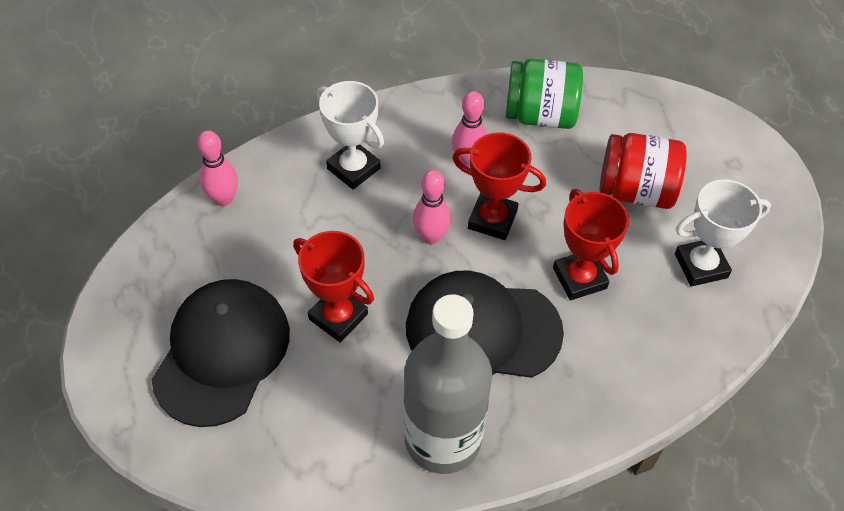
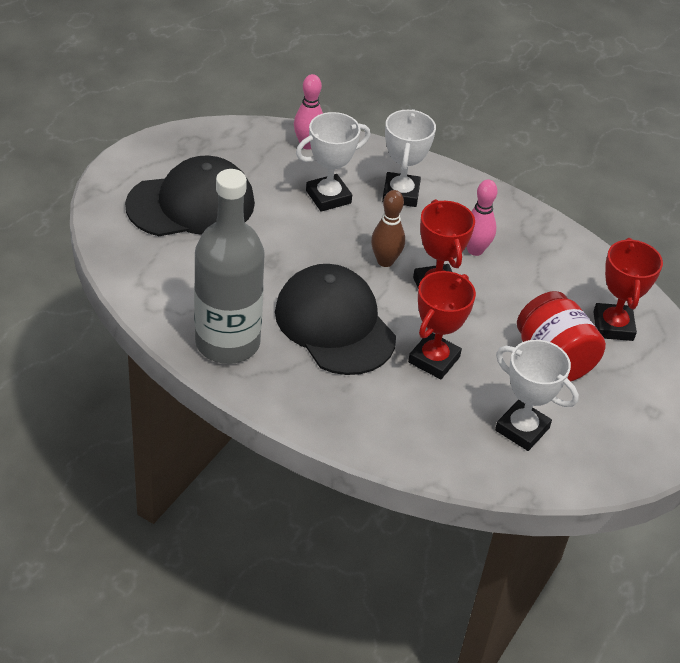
camera: 50 degrees right, 10 degrees down
(310, 228) = (328, 197): none -> white trophy
(338, 316) = (271, 245): red trophy -> red trophy (613, 326)
(431, 236) = (385, 261): pink bowling pin -> brown bowling pin
(540, 115) = (565, 271): green jar -> none

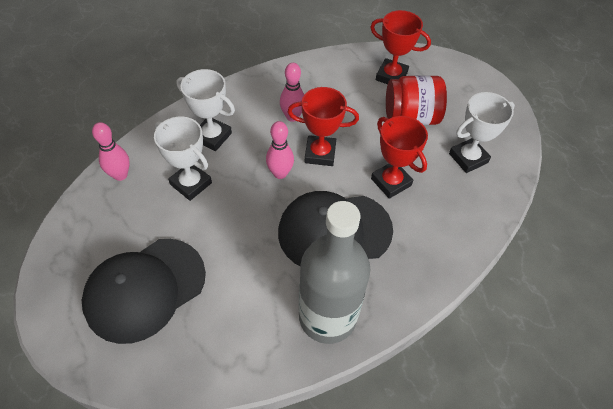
camera: 65 degrees left, 10 degrees up
(191, 204) = (145, 289): black cap -> black cap turned 135 degrees counterclockwise
(328, 197) = (191, 183): white trophy -> white trophy turned 45 degrees counterclockwise
(385, 261) = (280, 173): brown bowling pin -> pink bowling pin

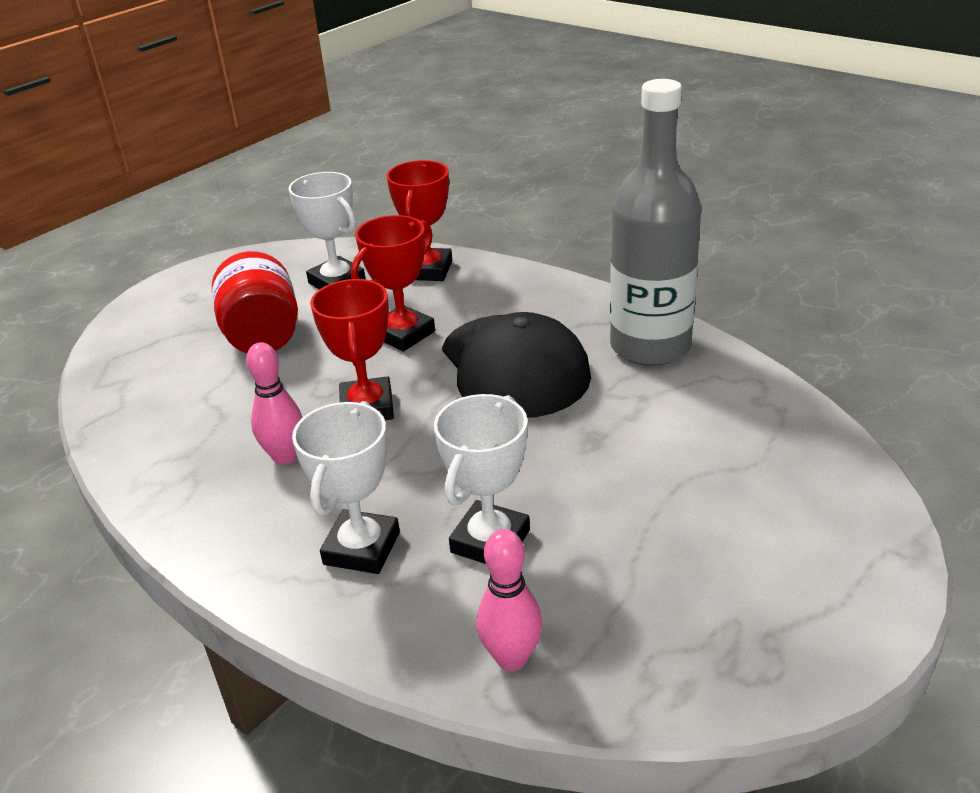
camera: 100 degrees left, 20 degrees down
(145, 289) = (729, 526): black cap -> none
(280, 173) = (425, 440): pink bowling pin -> none
(391, 76) = (164, 368): red trophy -> red trophy (428, 270)

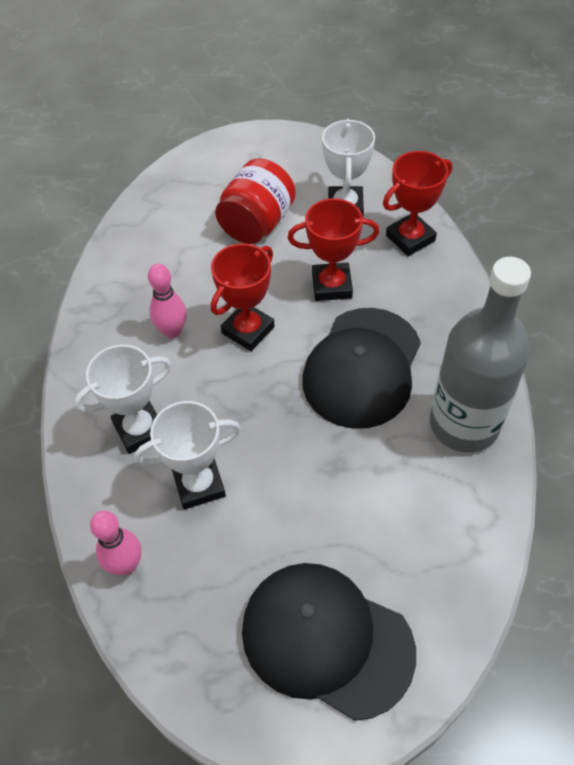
camera: 45 degrees right, 20 degrees up
(773, 551) = (326, 639): none -> black cap

